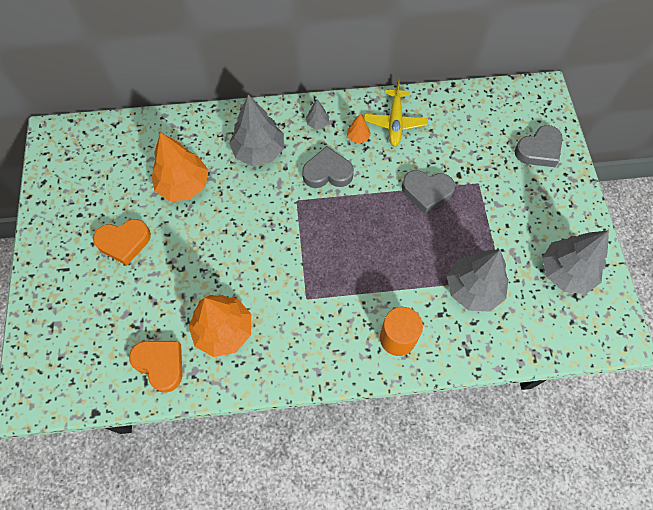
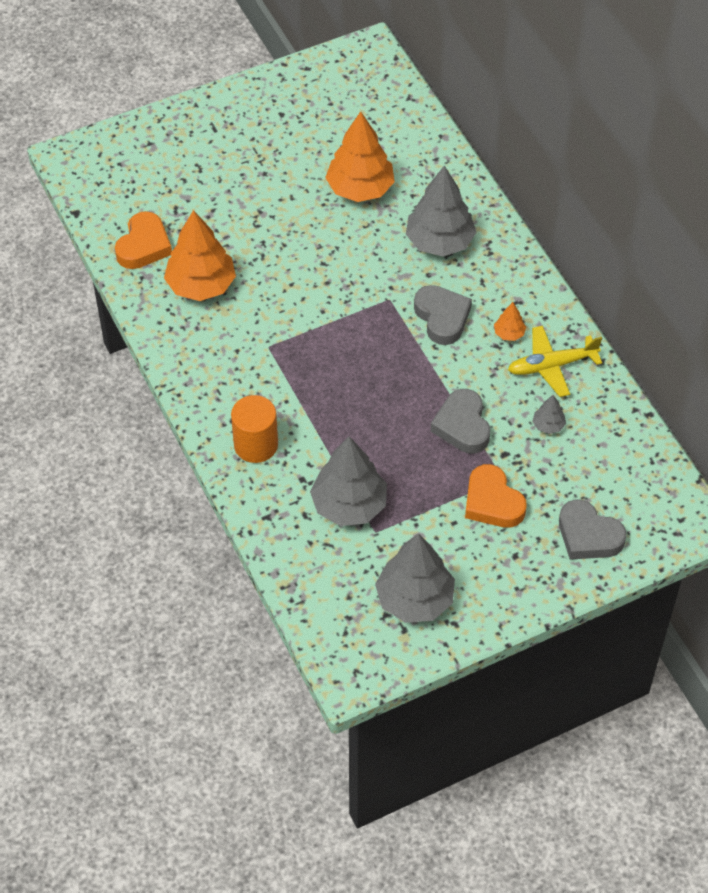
camera: 70 degrees right, 10 degrees down
(124, 242) = (266, 164): orange heart -> orange heart (492, 502)
(317, 123) = (509, 286): grey tree -> grey tree (548, 425)

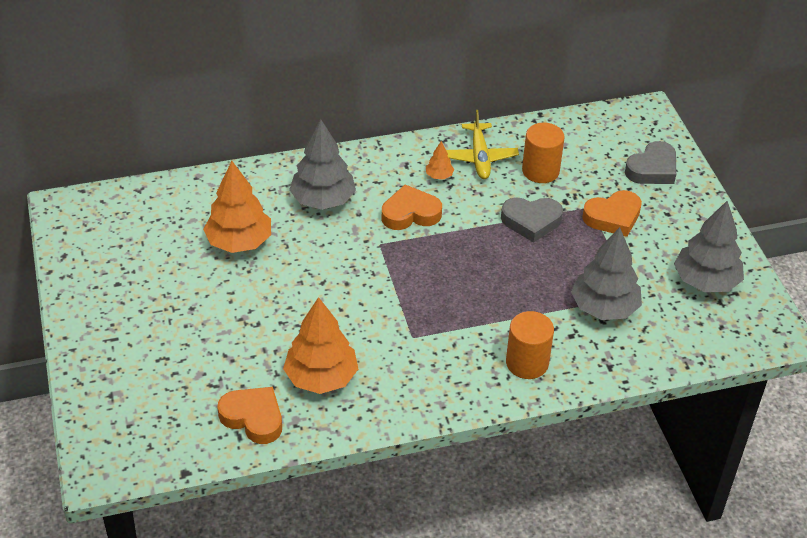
camera: 80 degrees left, 10 degrees down
(442, 317) = (410, 213): grey heart -> orange heart
(548, 425) = (540, 171): grey tree -> orange cylinder

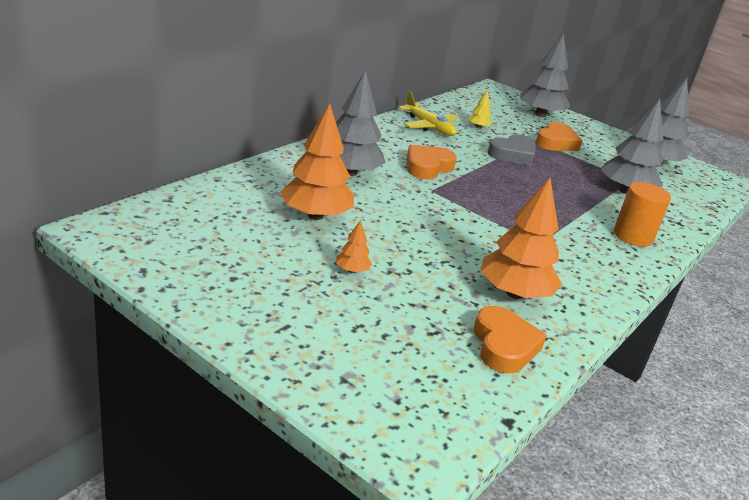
camera: 40 degrees left, 15 degrees down
(253, 418) = (504, 346): orange heart -> orange heart turned 90 degrees clockwise
(439, 176) = (416, 141): orange tree -> orange tree (352, 270)
(540, 171) = (478, 127): orange cylinder -> yellow tree
(652, 169) = (540, 115): grey heart -> grey tree

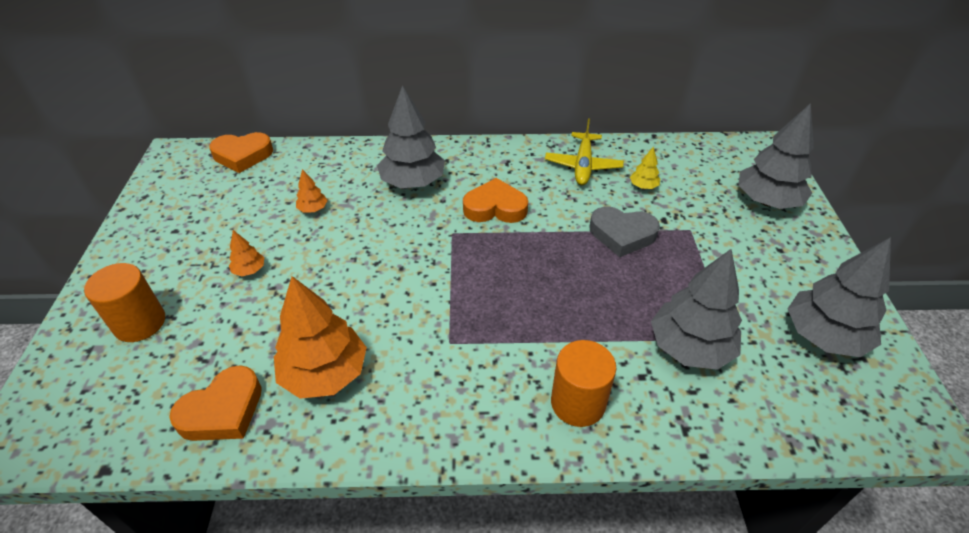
camera: 55 degrees right, 15 degrees up
(315, 215) = (313, 209): orange tree -> orange tree, size x0.45
(345, 342) = (140, 323): none -> orange cylinder
(556, 142) = (715, 244): orange heart -> orange heart (242, 156)

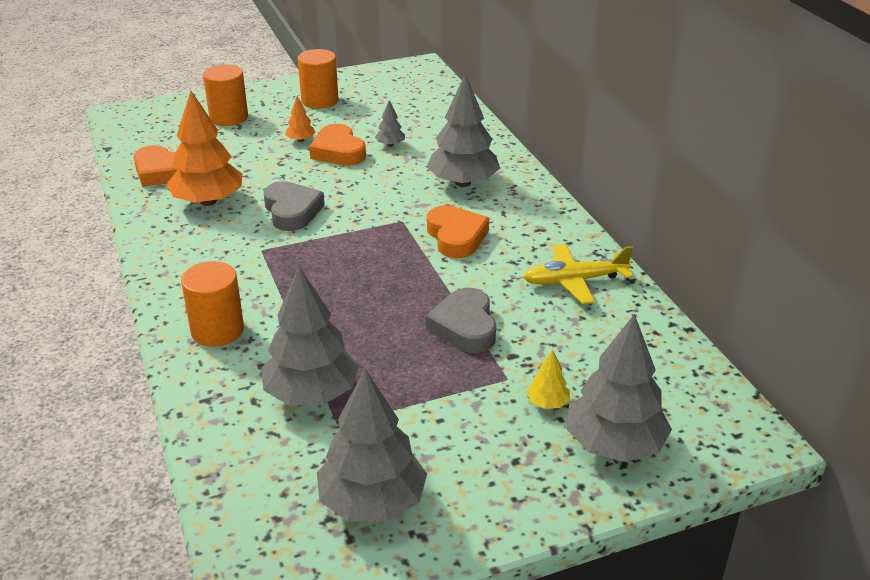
camera: 70 degrees right, 10 degrees down
(175, 238) = (319, 101): none -> orange cylinder
(242, 156) = (440, 94): orange heart -> orange heart (338, 151)
(313, 209) = (390, 145): orange tree -> grey tree
(390, 305) = (292, 211): none -> grey heart
(643, 186) = (567, 332): yellow tree -> yellow tree (547, 403)

